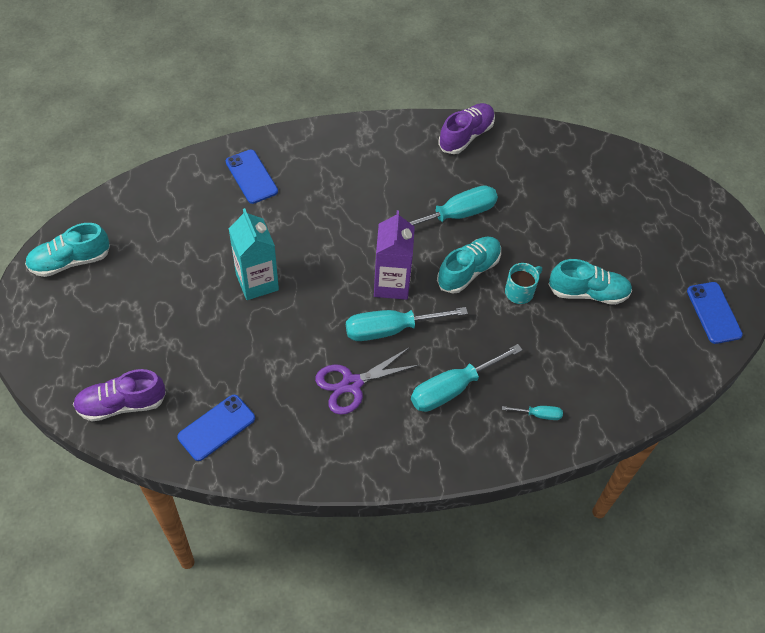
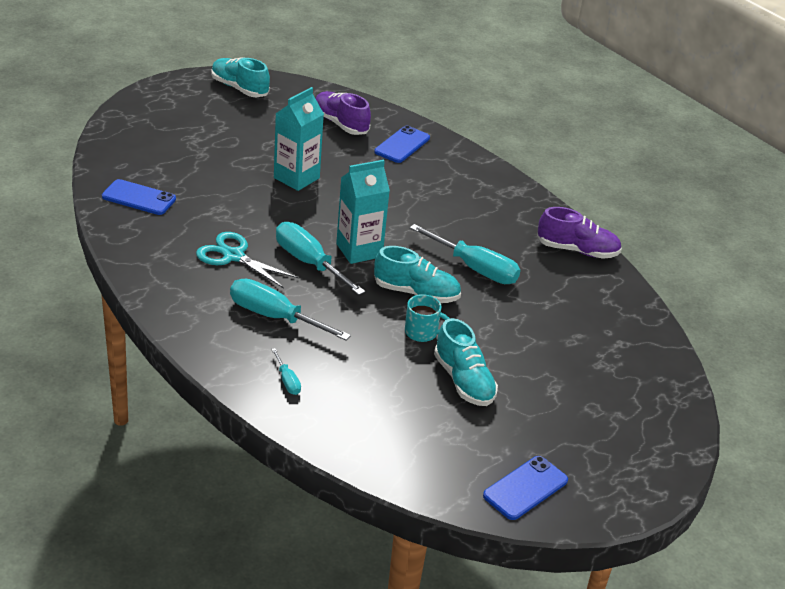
camera: 60 degrees right, 20 degrees down
(121, 404) = (128, 148): purple shoe -> purple shoe (340, 123)
(352, 384) = (233, 256): purple scissors -> turquoise scissors
(391, 284) = (359, 250): purple carton -> turquoise carton

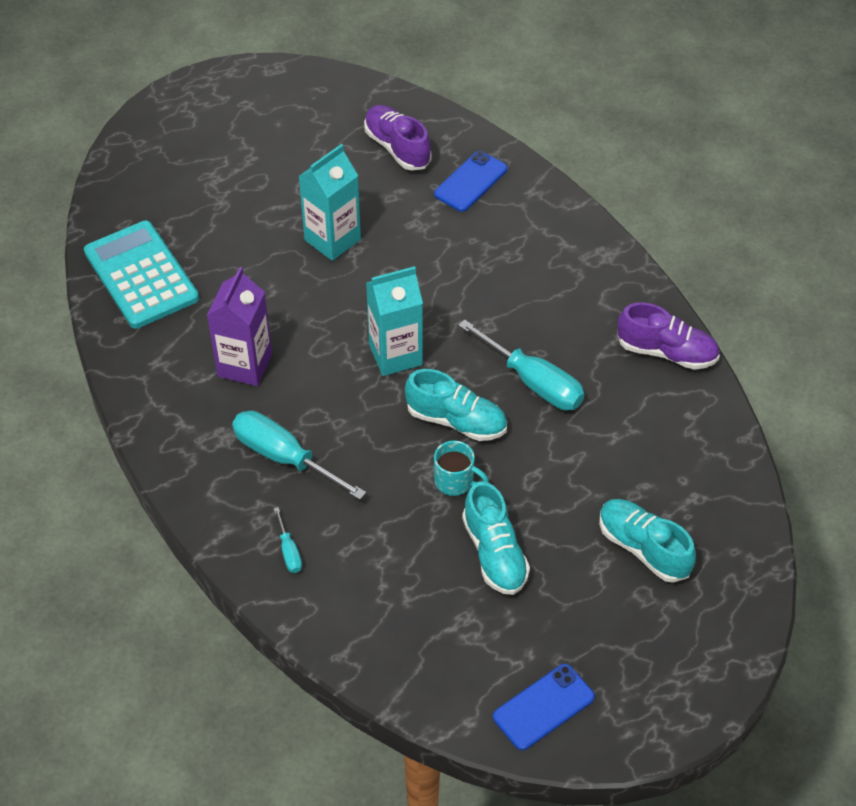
camera: 10 degrees right, 15 degrees up
(139, 198) = (141, 275): blue phone -> turquoise calculator
(233, 256) = (245, 365): turquoise scissors -> purple carton
(239, 88) = (277, 91): turquoise shoe -> turquoise shoe (643, 548)
(309, 263) = (333, 375): turquoise screwdriver -> none

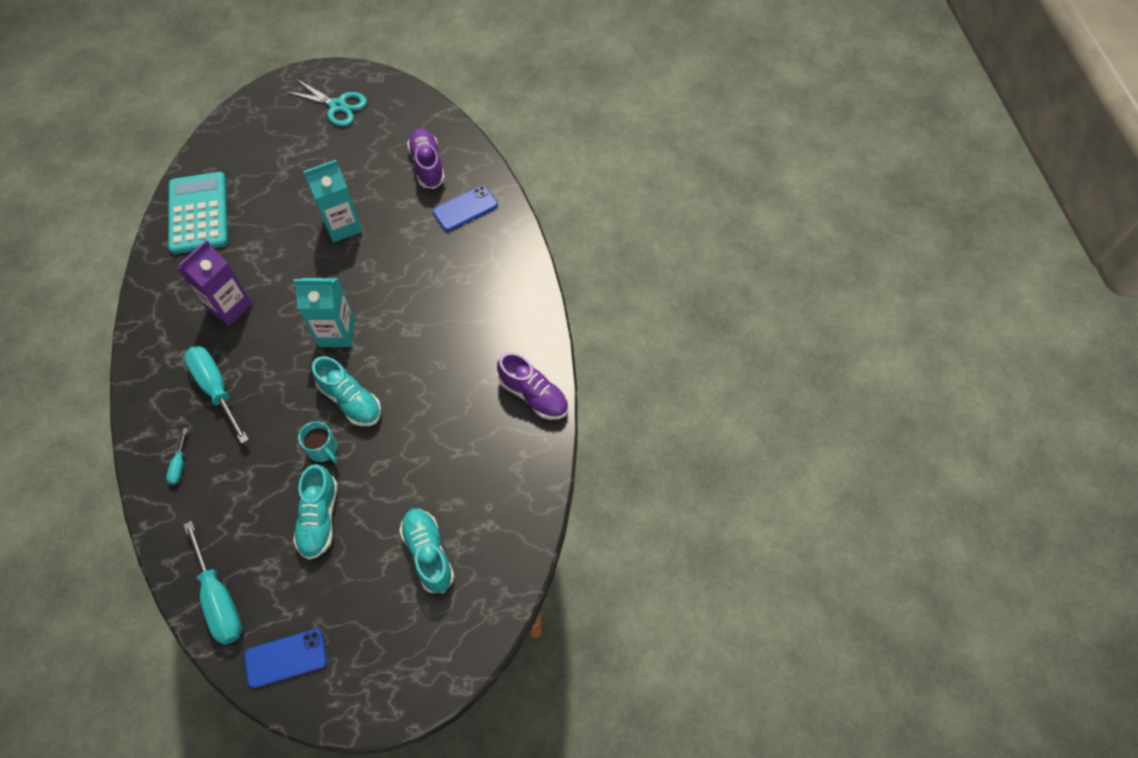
camera: 20 degrees right, 10 degrees up
(246, 112) = (337, 106): none -> turquoise scissors
(533, 382) = (422, 387): turquoise screwdriver -> turquoise screwdriver (219, 598)

